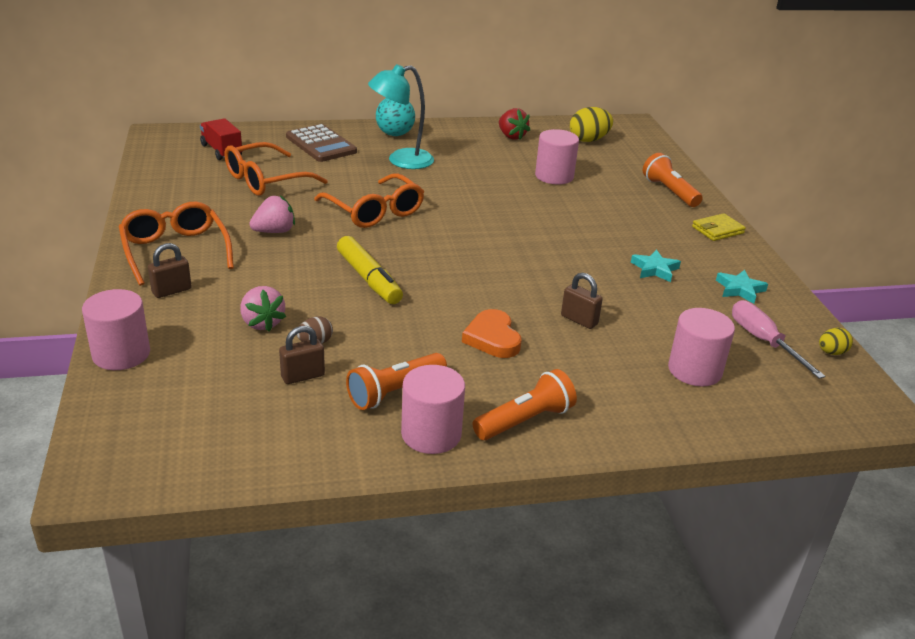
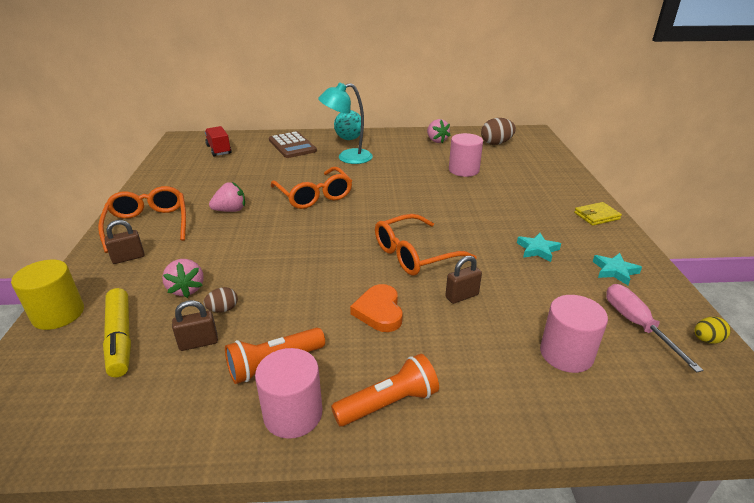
camera: 10 degrees right, 0 degrees up
(121, 354) = (58, 314): pink cylinder -> yellow cylinder
(265, 180) = (241, 171): orange glasses -> orange glasses (414, 254)
(369, 279) = (290, 252): yellow marker -> yellow marker (120, 338)
(511, 136) = (436, 140): red strawberry -> pink strawberry
(579, 320) = (462, 296): brown padlock -> brown padlock turned 75 degrees counterclockwise
(588, 140) = (496, 143): yellow egg -> brown egg
(669, 192) = (557, 183): orange flashlight -> none

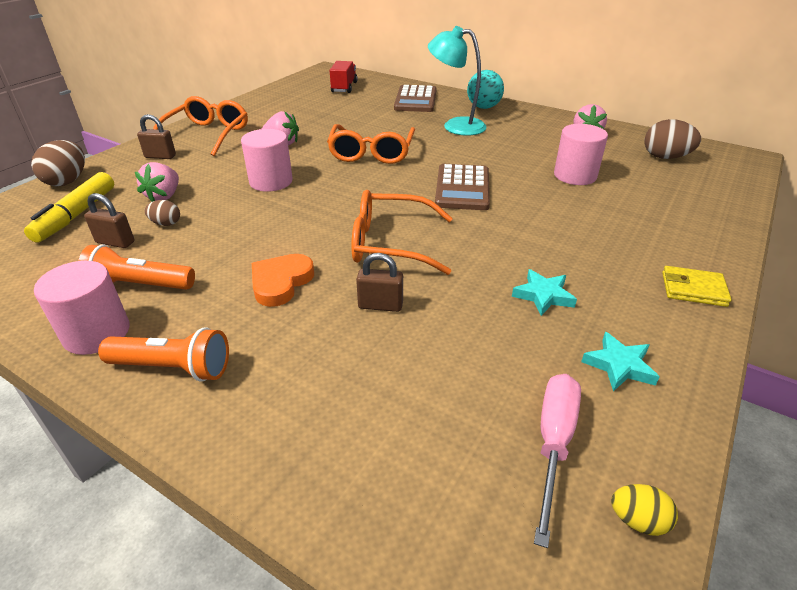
camera: 35 degrees right, 5 degrees up
(58, 314) = (67, 181): yellow cylinder -> brown egg
(409, 200) = (462, 188): none -> brown calculator
(566, 354) = (409, 423): pink cylinder -> pink cylinder (271, 181)

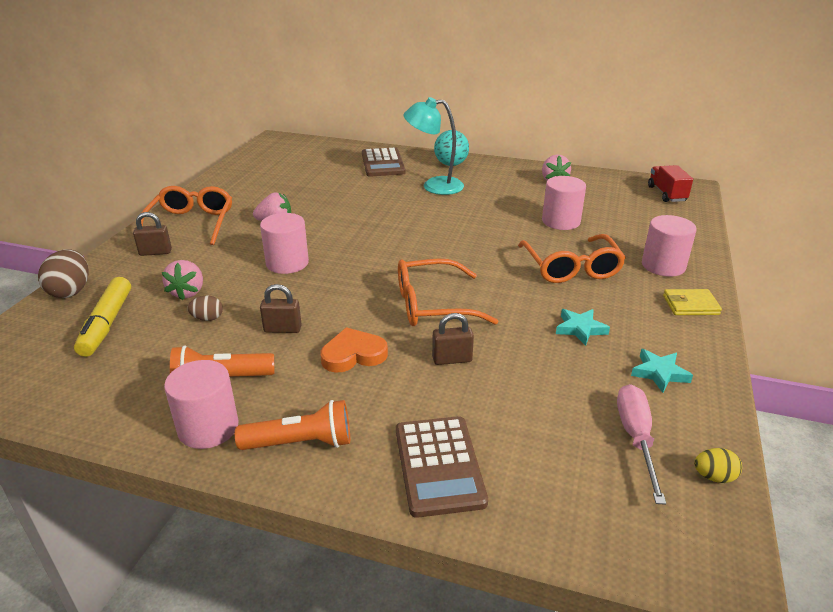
camera: 15 degrees left, 5 degrees down
(115, 242) = (168, 344): brown padlock -> brown padlock (282, 329)
(281, 282) = (353, 354): orange heart -> orange heart turned 60 degrees clockwise
(344, 87) = (304, 157): red truck -> red truck (666, 194)
(371, 153) = (369, 222): orange glasses -> orange glasses (571, 268)
(462, 188) = (470, 245): brown calculator -> brown calculator (439, 465)
(665, 157) = (628, 195): brown egg -> none
(676, 238) = (663, 266): none -> pink cylinder

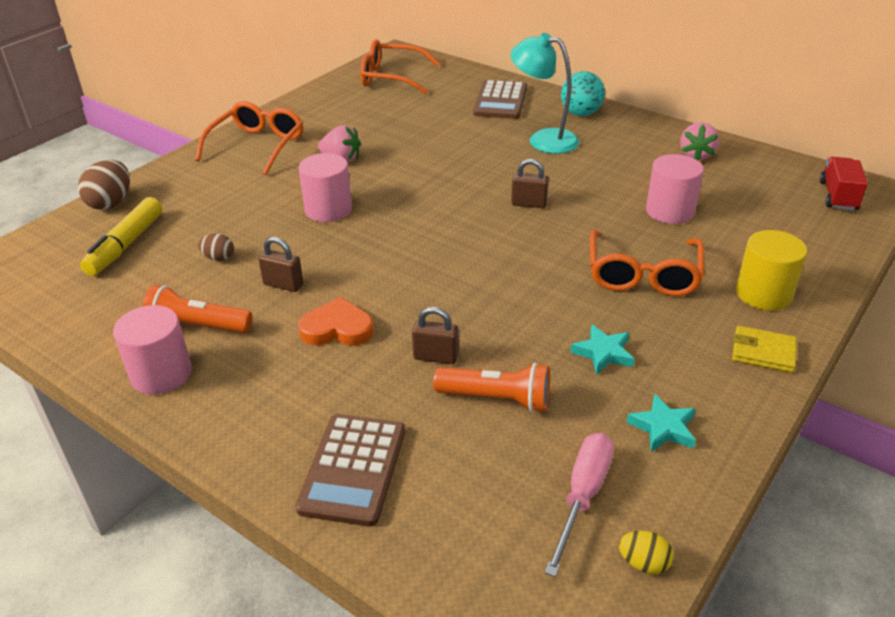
camera: 20 degrees right, 5 degrees up
(155, 252) = (207, 174): brown padlock -> brown padlock (529, 204)
(187, 292) = (214, 225): pink strawberry -> none
(301, 443) = (235, 410): orange flashlight -> orange flashlight (497, 399)
(432, 305) = (452, 289): orange glasses -> orange glasses (391, 77)
(663, 266) = (763, 294): pink cylinder -> yellow cylinder

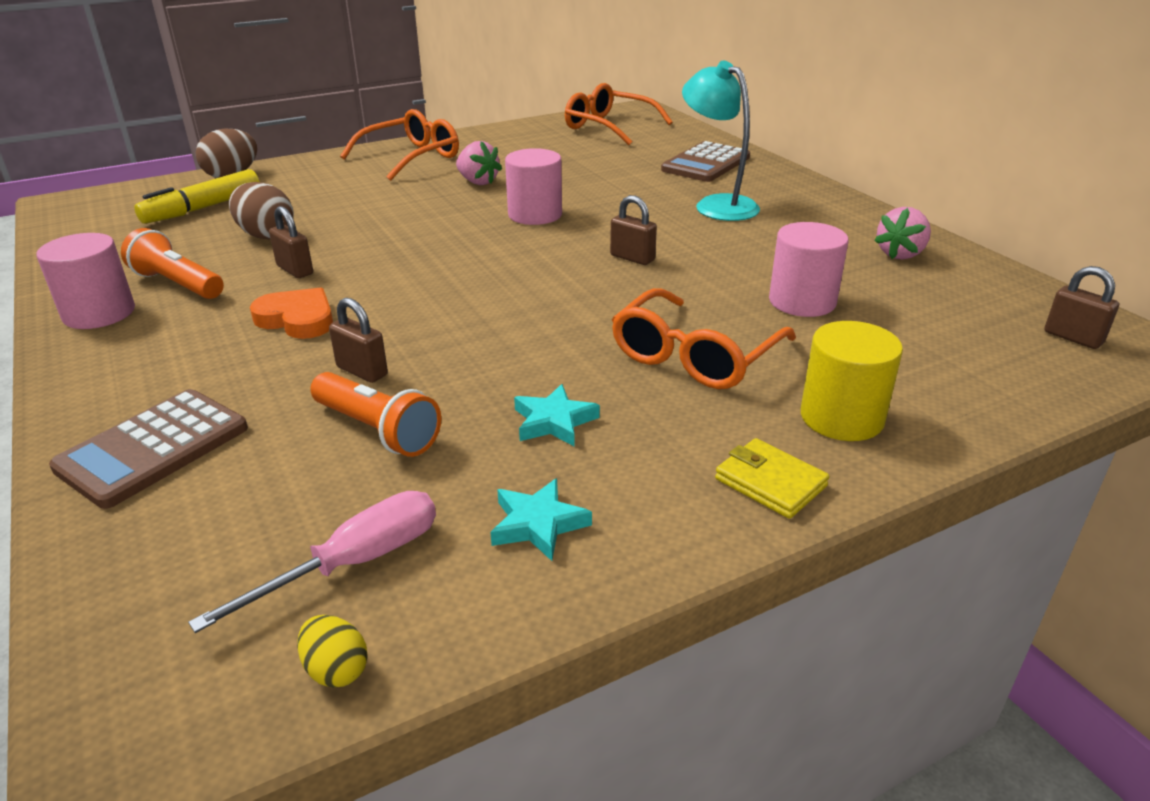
camera: 25 degrees right, 5 degrees down
(218, 258) = (266, 235): brown egg -> brown egg, size x1.80
(328, 209) = (414, 219): pink cylinder -> pink cylinder (535, 215)
(581, 113) = (790, 190): turquoise ball -> none
(838, 196) = (1073, 338): red truck -> brown padlock

